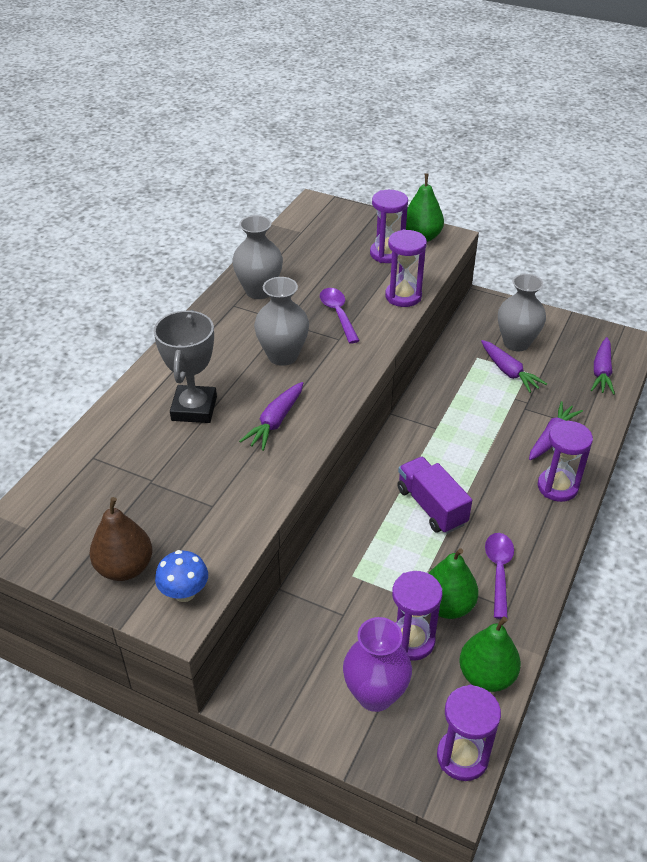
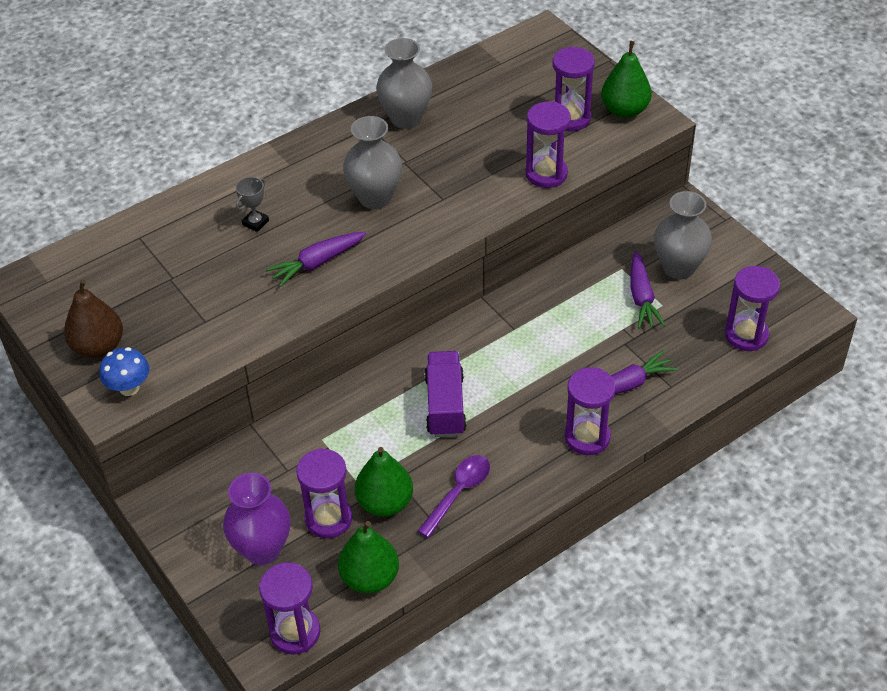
camera: 30 degrees right, 5 degrees up
(194, 408) = (255, 222): grey trophy -> grey trophy, size x0.48
(338, 314) = (463, 171): purple spoon -> none
(601, 372) = (746, 335): purple carrot -> purple hourglass

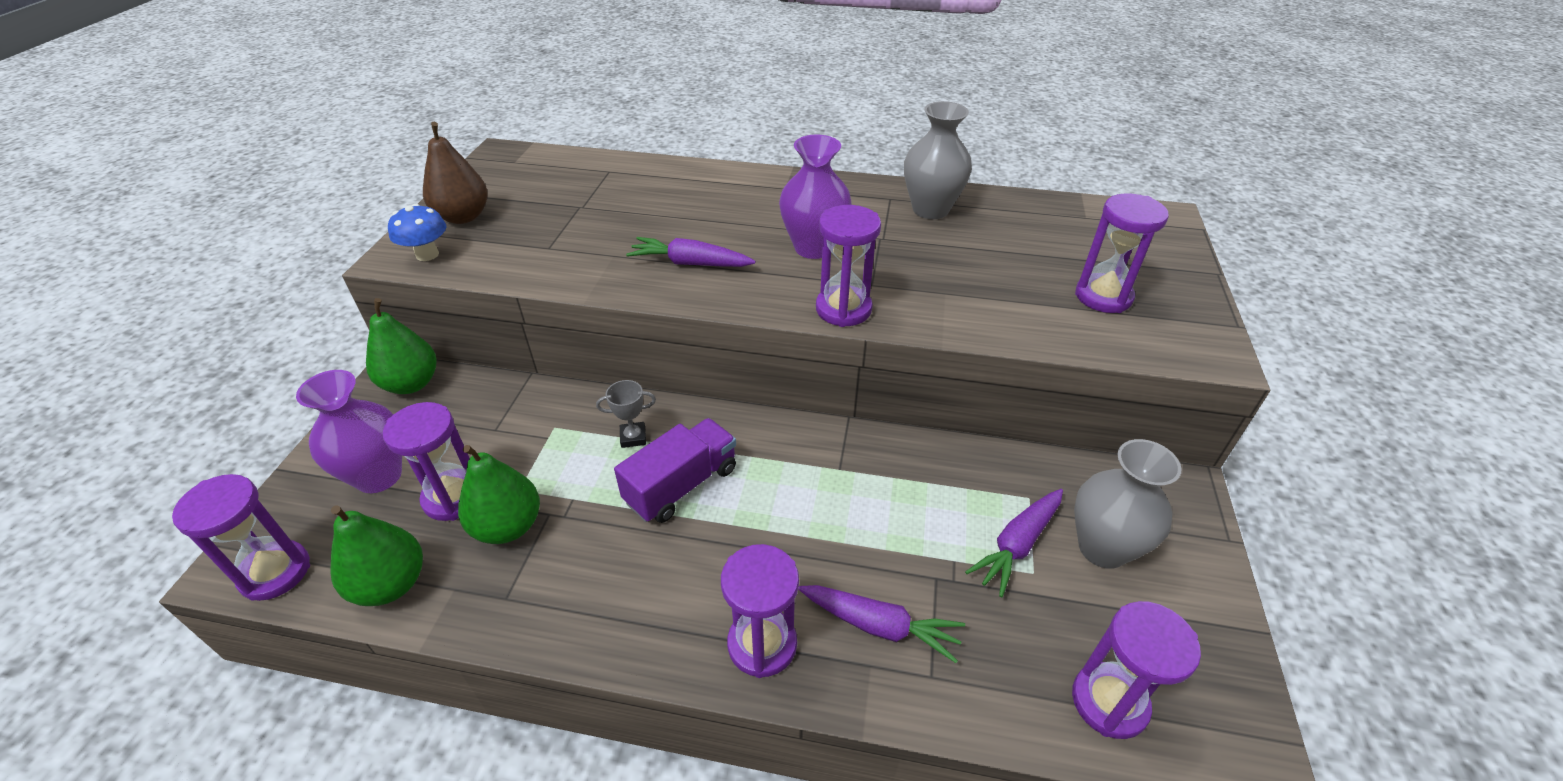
camera: 45 degrees right, 5 degrees down
(255, 222) = (696, 208): grey trophy -> grey trophy (633, 437)
(375, 198) = (813, 248): grey vase -> purple vase
(458, 493) = (571, 578): purple spoon -> none
(546, 174) = (1008, 327): purple hourglass -> purple hourglass (843, 309)
(624, 110) = (1182, 325): green pear -> green pear (411, 384)

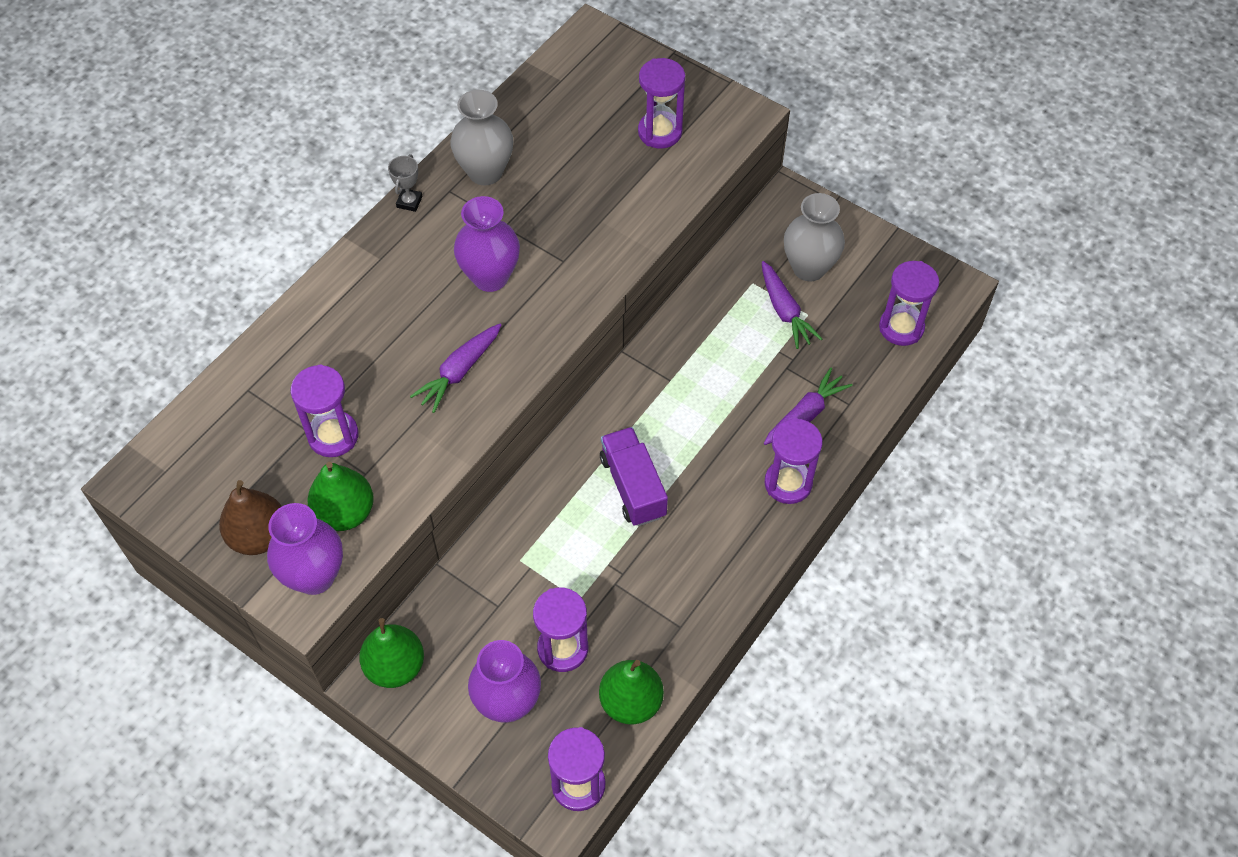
camera: 65 degrees left, 15 degrees up
(427, 254) = (315, 576): blue mushroom -> purple vase
(508, 526) = (613, 614): green pear -> green pear (345, 512)
(633, 437) = (564, 505): grey trophy -> grey trophy (409, 202)
(843, 309) = (583, 292): purple hourglass -> purple hourglass (333, 436)

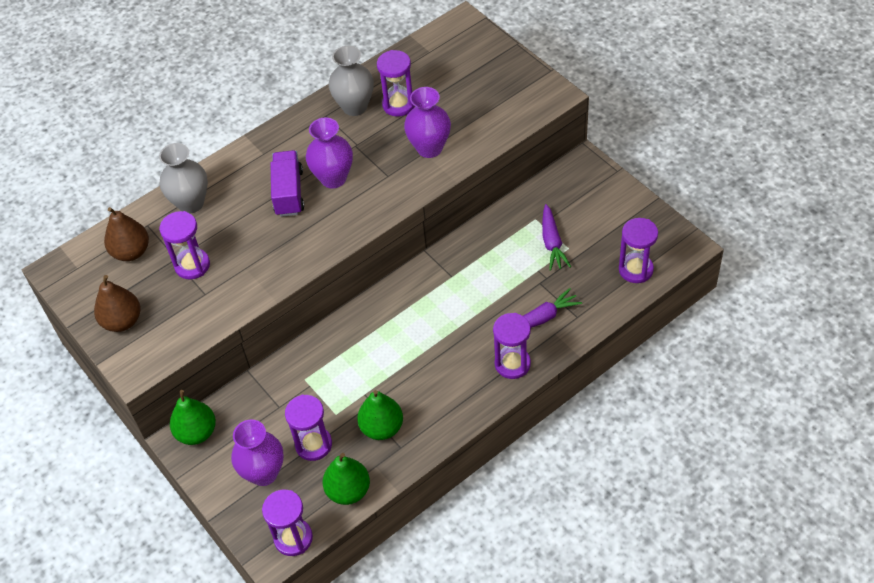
camera: 20 degrees right, 5 degrees down
(237, 433) = (131, 252): none -> brown pear
(315, 576) = (149, 354): purple vase -> purple vase (429, 148)
(345, 512) = (183, 317): green pear -> green pear (382, 427)
(409, 202) = (296, 119): grey trophy -> none
(459, 371) = (290, 238): purple carrot -> none
(633, 486) = (400, 345): purple truck -> purple truck (289, 193)
(660, 132) = (487, 98): purple hourglass -> purple hourglass (398, 105)
(809, 268) = (581, 215): grey vase -> grey vase (191, 203)

